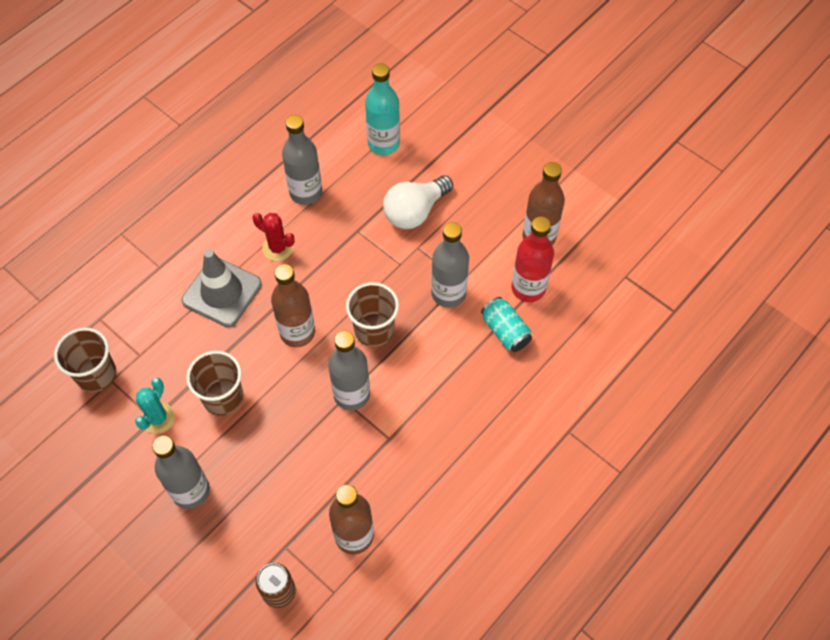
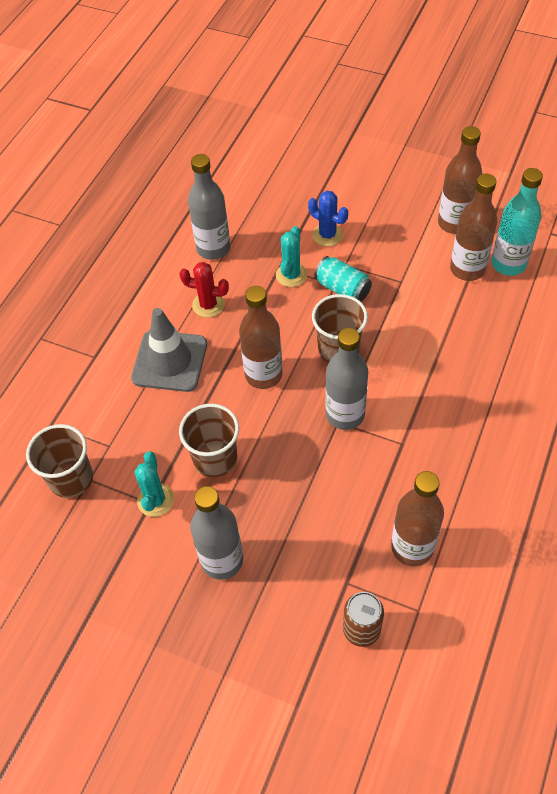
camera: 15 degrees left, 5 degrees down
(364, 242) = (291, 275): none -> turquoise cactus
(383, 144) = (269, 186): turquoise bottle -> turquoise bottle (508, 264)
(415, 211) = (327, 235): white light bulb -> blue cactus
(448, 293) = (394, 296): grey bottle -> none
(505, 331) = (465, 312): turquoise can -> turquoise can (342, 289)
(528, 288) = (467, 269): red bottle -> brown bottle

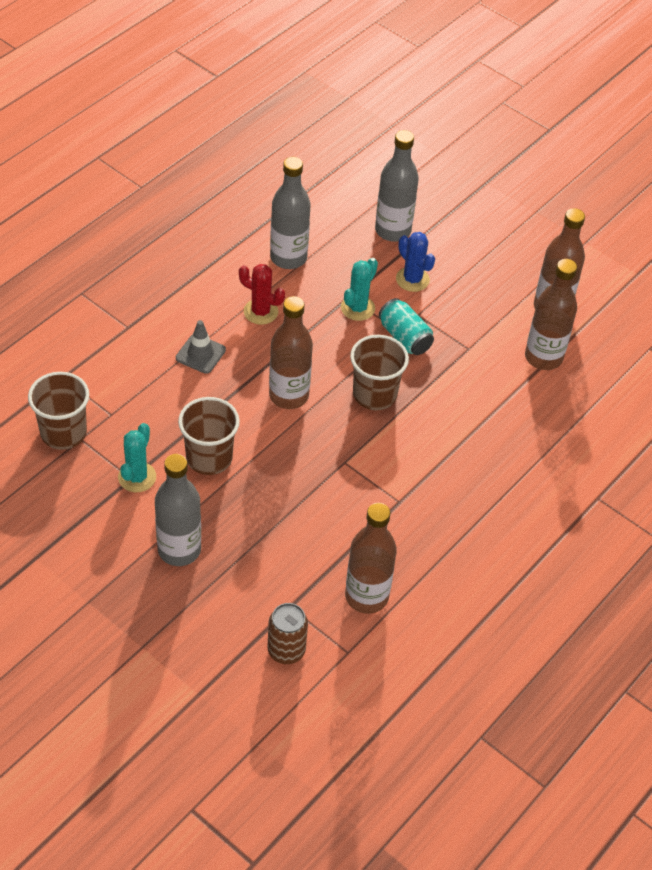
camera: 10 degrees right, 5 degrees down
(169, 361) = (200, 354): grey traffic cone -> grey traffic cone, size x0.57
(345, 415) = (354, 457): grey bottle -> grey bottle (393, 230)
(508, 264) = (589, 365): turquoise bottle -> none

